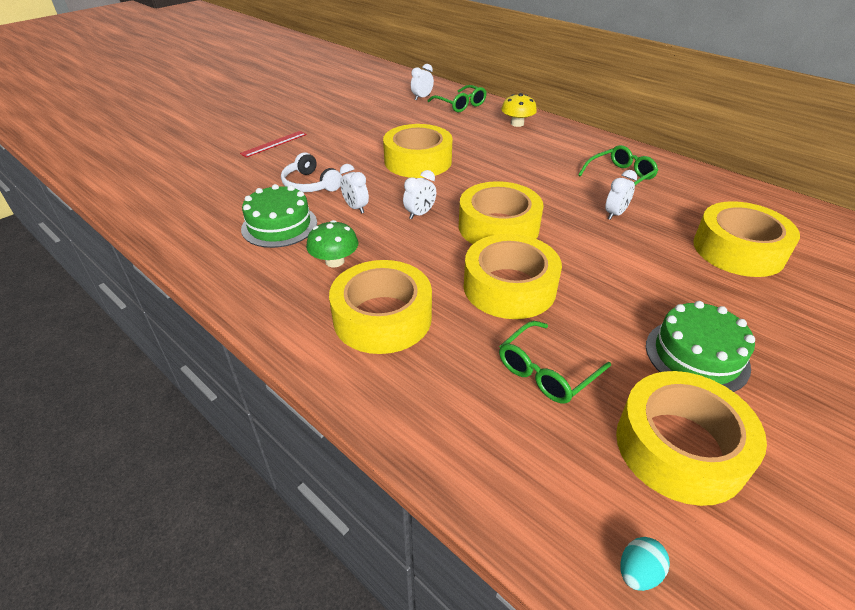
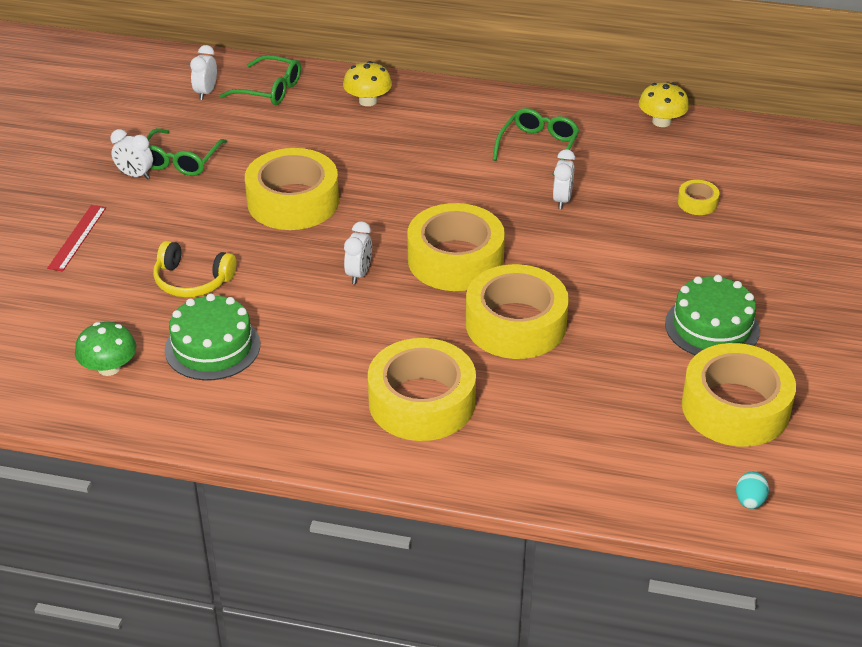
camera: 30 degrees left, 0 degrees up
(310, 184) = (192, 281): white headphones -> yellow headphones
(334, 261) = (318, 364): green mushroom -> green mushroom (109, 367)
(356, 208) = (279, 292): white clock -> white clock (135, 175)
(546, 371) = (602, 390): green glasses -> green glasses (180, 161)
(736, 187) = (661, 121): none -> yellow mushroom
(738, 250) = (697, 203): yellow tape -> yellow tape, size x0.43

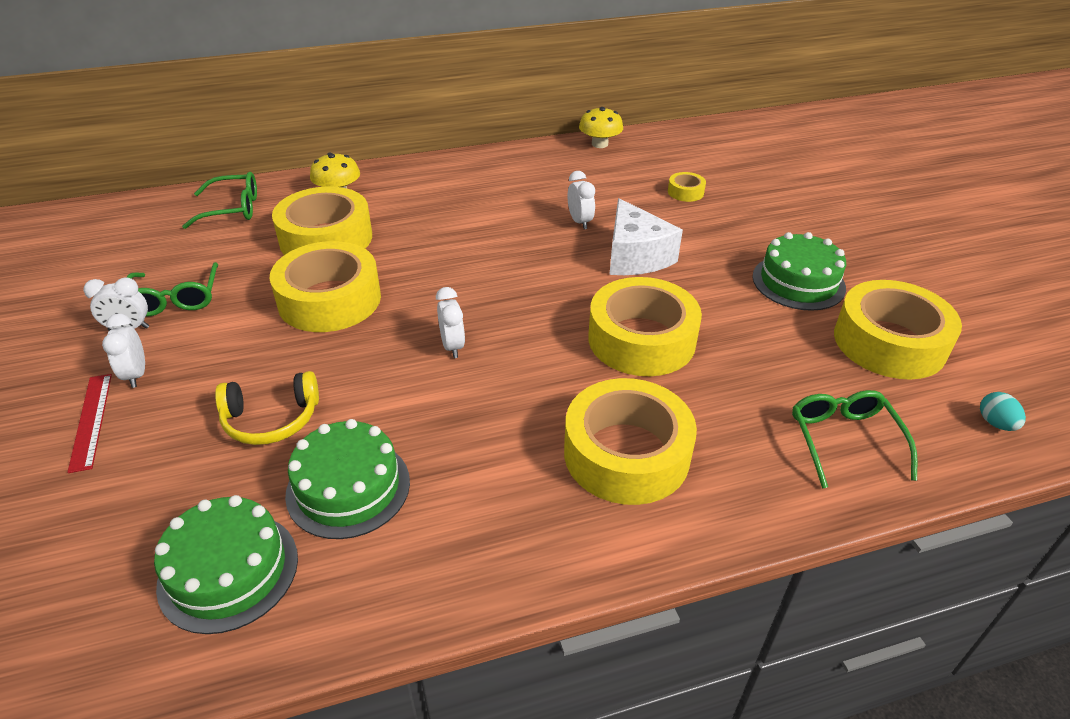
camera: 30 degrees left, 0 degrees up
(109, 367) = (228, 571): green mushroom -> green cake
(206, 92) = (164, 228): white clock -> white clock (136, 375)
(455, 259) = (534, 300): yellow tape -> yellow tape (326, 238)
(538, 147) = (521, 187): green glasses -> green glasses (844, 440)
(582, 251) = (635, 256): none -> white cheese

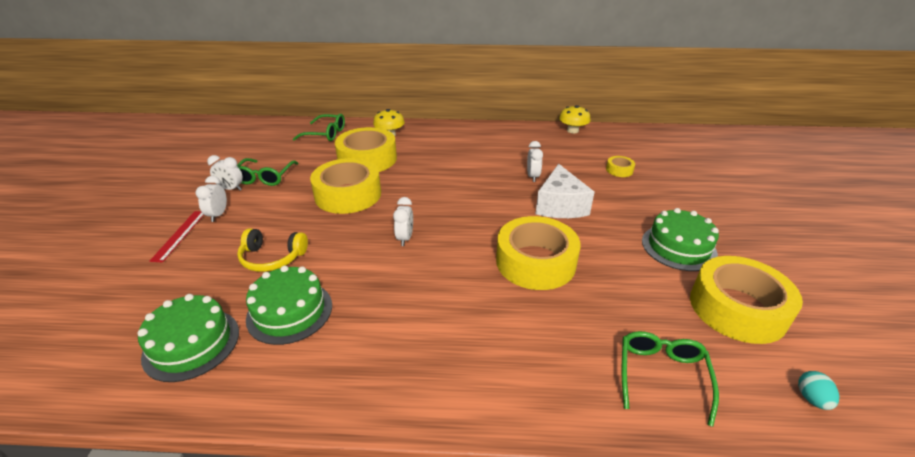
camera: 20 degrees right, 5 degrees down
(626, 454) = (482, 339): yellow tape -> none

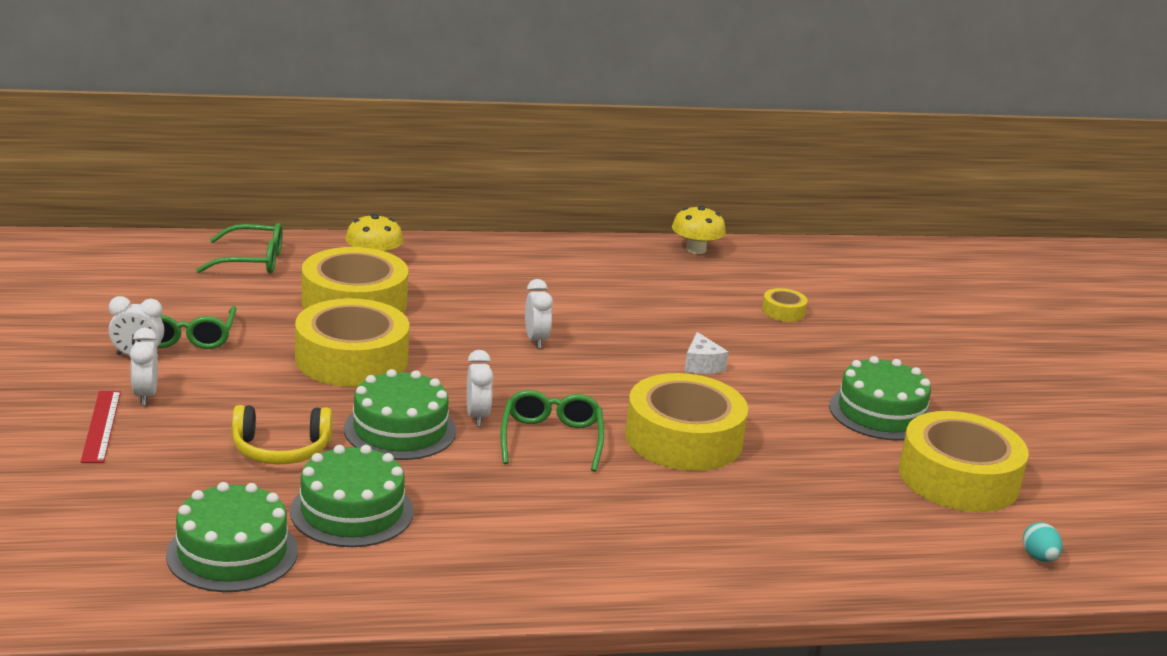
camera: 15 degrees left, 10 degrees down
(352, 246) = (400, 430): none -> green cake
(532, 176) = (648, 324): white clock -> white clock (536, 340)
(560, 206) = (702, 365): white cheese -> white cheese, size x0.51
(661, 375) = (868, 548): green glasses -> green glasses (551, 439)

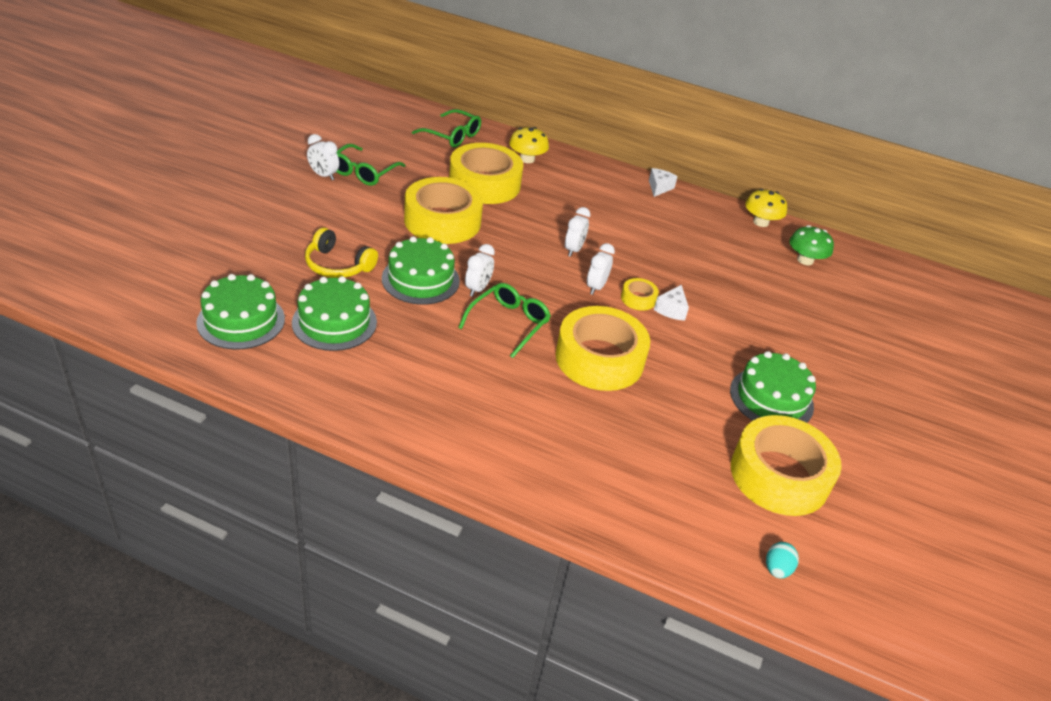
camera: 30 degrees right, 15 degrees up
(101, 426) = (258, 212): red ruler -> none
(145, 395) = (301, 202): white clock -> white clock (596, 287)
(555, 246) = (659, 187): none -> white cheese
(776, 273) = (805, 260): none -> green mushroom
(783, 311) = (778, 291): yellow tape -> yellow tape (638, 299)

